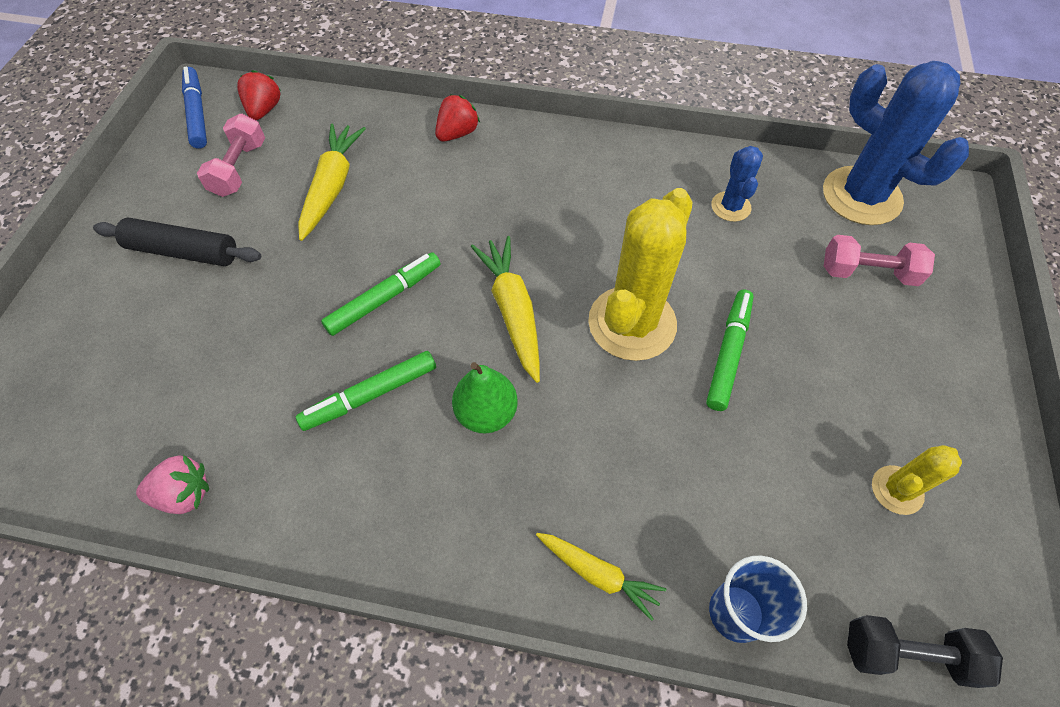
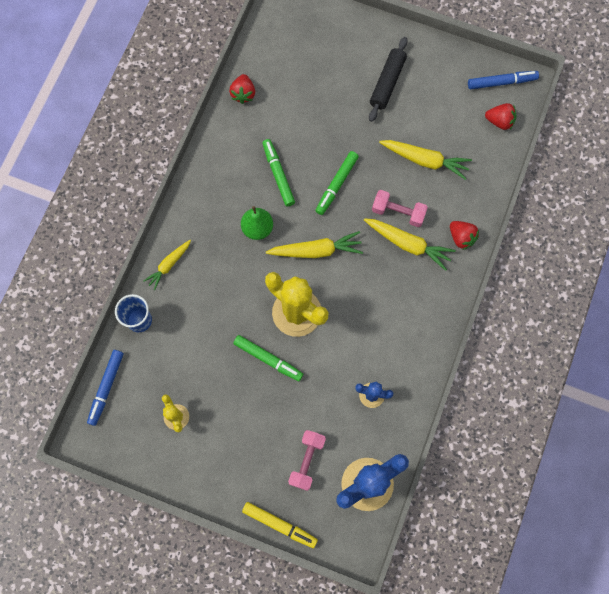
camera: 100 degrees right, 15 degrees up
(184, 494) = (243, 94): pink strawberry -> red strawberry
(239, 169) = (448, 109): pink dumbbell -> pink dumbbell (398, 212)
(384, 298) = (336, 185): green marker -> green marker turned 60 degrees clockwise
(479, 191) = (408, 244): none -> yellow carrot
(907, 654) = (106, 388): black dumbbell -> blue marker
(982, 294) = (279, 525): none -> yellow marker

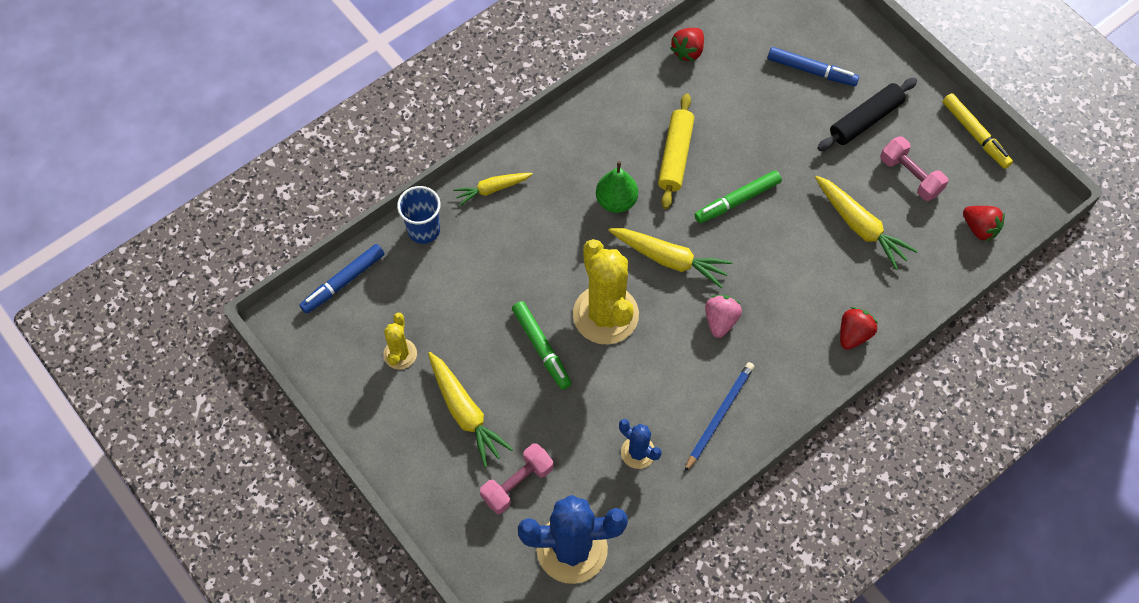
camera: 30 degrees right, 10 degrees down
(278, 174) = (675, 156): green marker -> yellow rolling pin
(279, 525) = (442, 536): yellow marker -> yellow marker (975, 134)
(373, 275) = (720, 320): none -> pink strawberry
(398, 212) = (792, 267): pink dumbbell -> pink dumbbell (910, 176)
(408, 244) = (783, 308): yellow carrot -> yellow carrot (465, 412)
(408, 340) = (719, 415): none -> blue pencil
(461, 237) = (853, 334): red strawberry -> red strawberry turned 135 degrees counterclockwise
(501, 82) = (1008, 186): blue marker -> blue marker (811, 71)

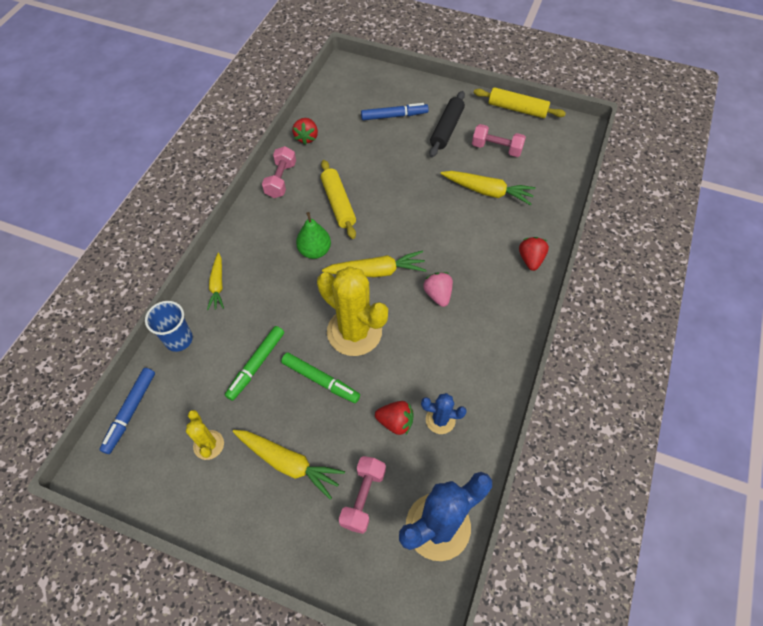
camera: 30 degrees left, 5 degrees down
(492, 189) = (217, 285): yellow carrot -> yellow carrot turned 45 degrees counterclockwise
(627, 94) = (281, 180): none -> pink dumbbell
(719, 415) = (480, 360): blue pencil -> none
(737, 200) = (398, 212): green marker -> green marker (256, 365)
(975, 134) = (517, 109): yellow marker -> yellow rolling pin
(979, 228) = (559, 159): red strawberry -> red strawberry (395, 422)

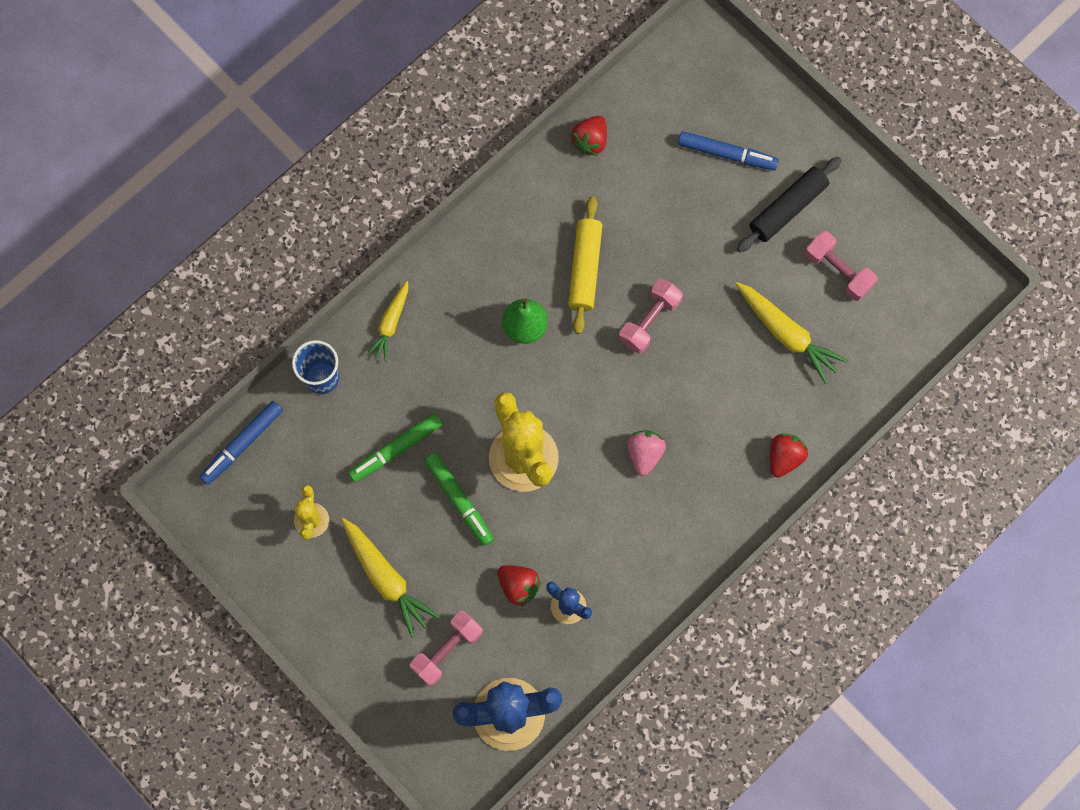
camera: 25 degrees right, 15 degrees up
(281, 180) = (527, 198): pink dumbbell -> pink dumbbell (649, 321)
(376, 271) = (586, 389): yellow carrot -> none
(517, 109) = (906, 216): yellow rolling pin -> none

